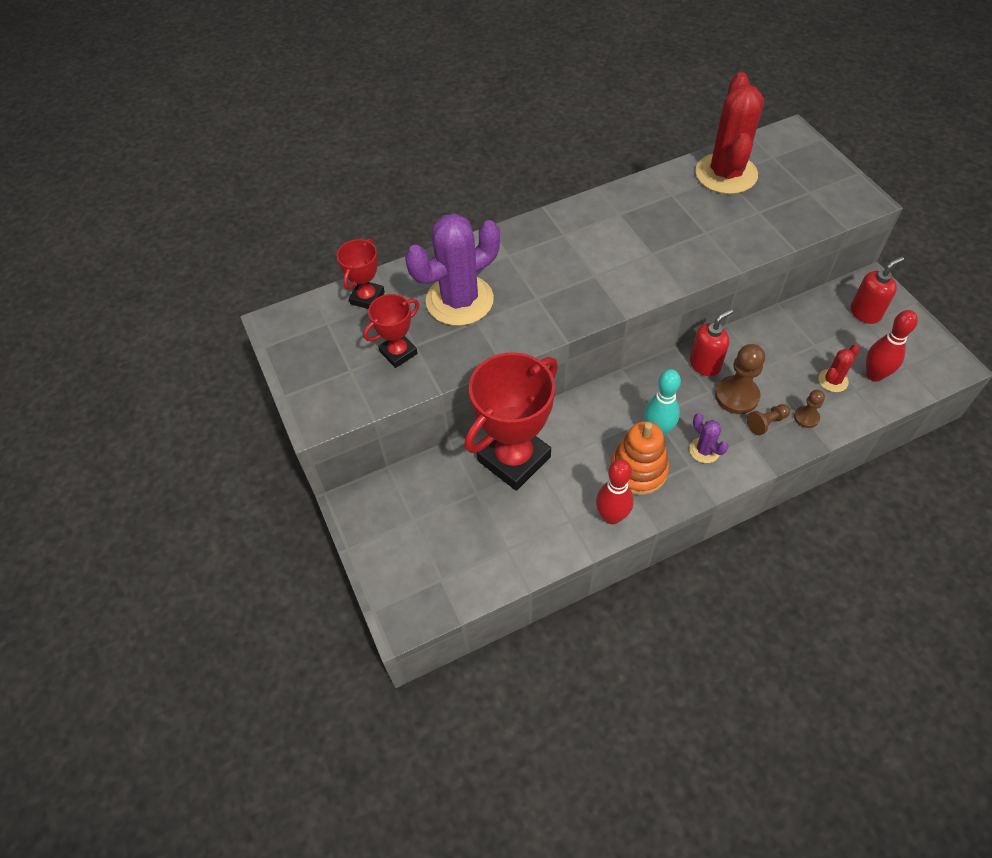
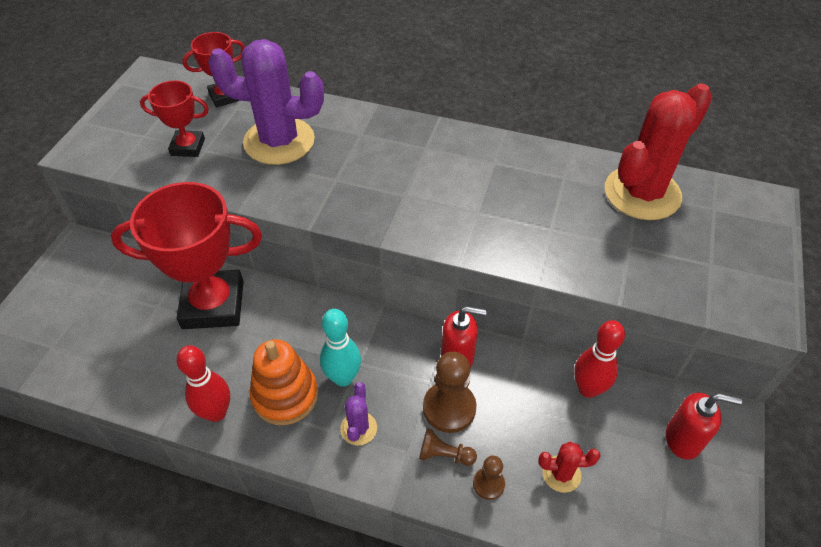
camera: 40 degrees right, 5 degrees down
(874, 375) = (614, 506): red bowling pin -> red bowling pin (588, 389)

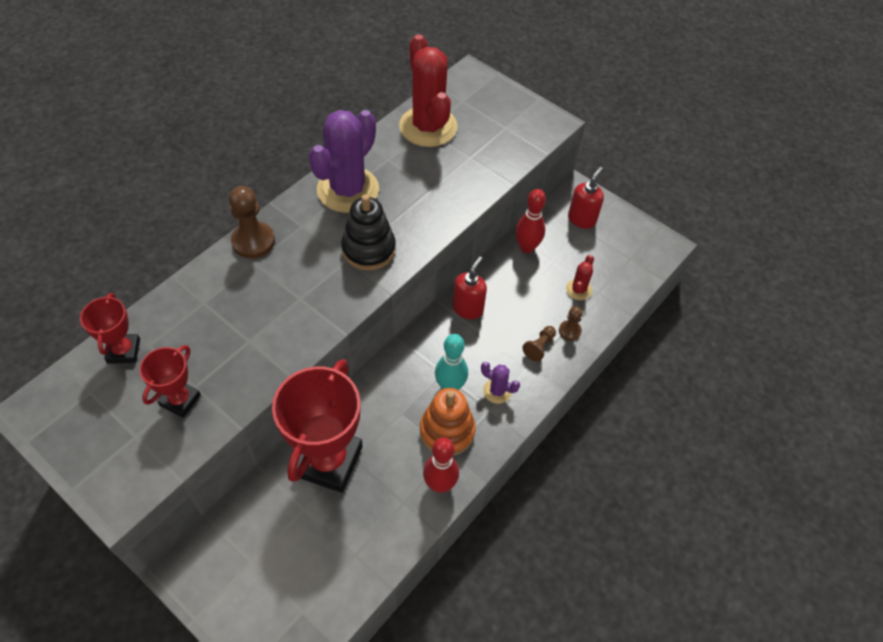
camera: 70 degrees left, 5 degrees up
(279, 141) = (223, 324): purple cactus -> purple cactus (348, 190)
(428, 207) = (369, 249): none -> black stacking toy
(449, 408) = (505, 330): brown pawn -> brown pawn (253, 241)

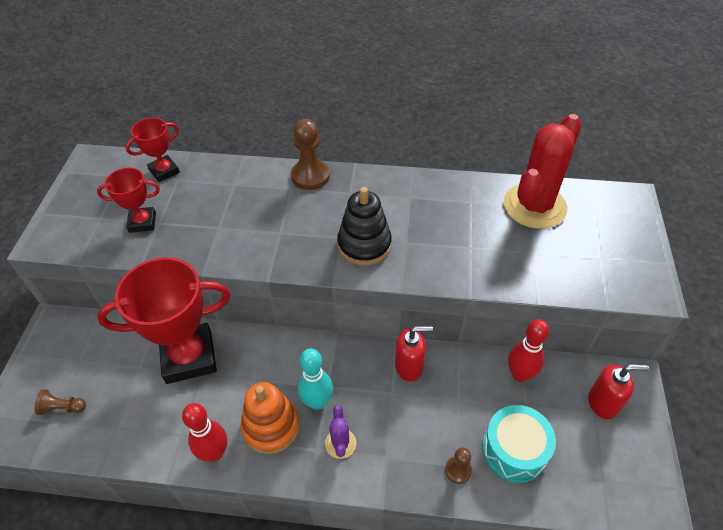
camera: 60 degrees right, 5 degrees down
(348, 190) = (412, 197): purple cactus -> none
(539, 347) = (417, 452): brown pawn -> brown pawn (62, 408)
(578, 289) = (514, 450): red cactus -> turquoise drum

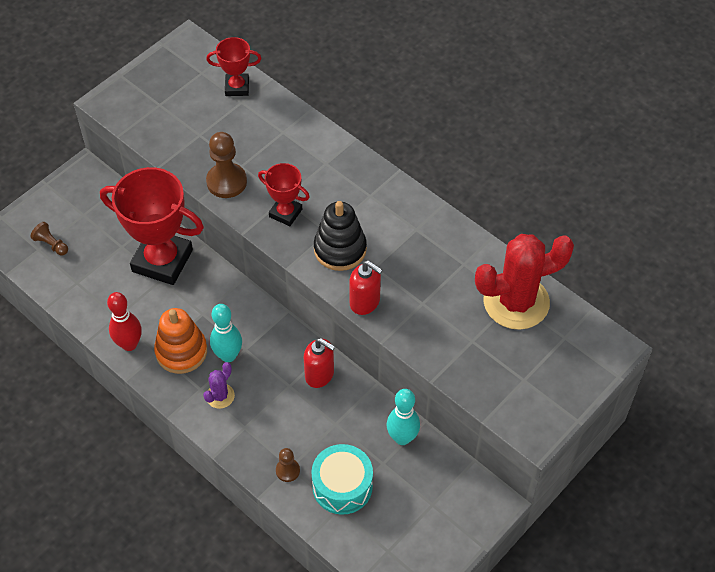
camera: 35 degrees right, 5 degrees up
(142, 222) = (187, 127): red trophy -> red trophy (285, 213)
(310, 176) = (350, 160): brown pawn -> brown pawn (226, 182)
(520, 374) = (402, 438): red bowling pin -> turquoise bowling pin
(603, 403) = (447, 502): red soap dispenser -> red soap dispenser (365, 302)

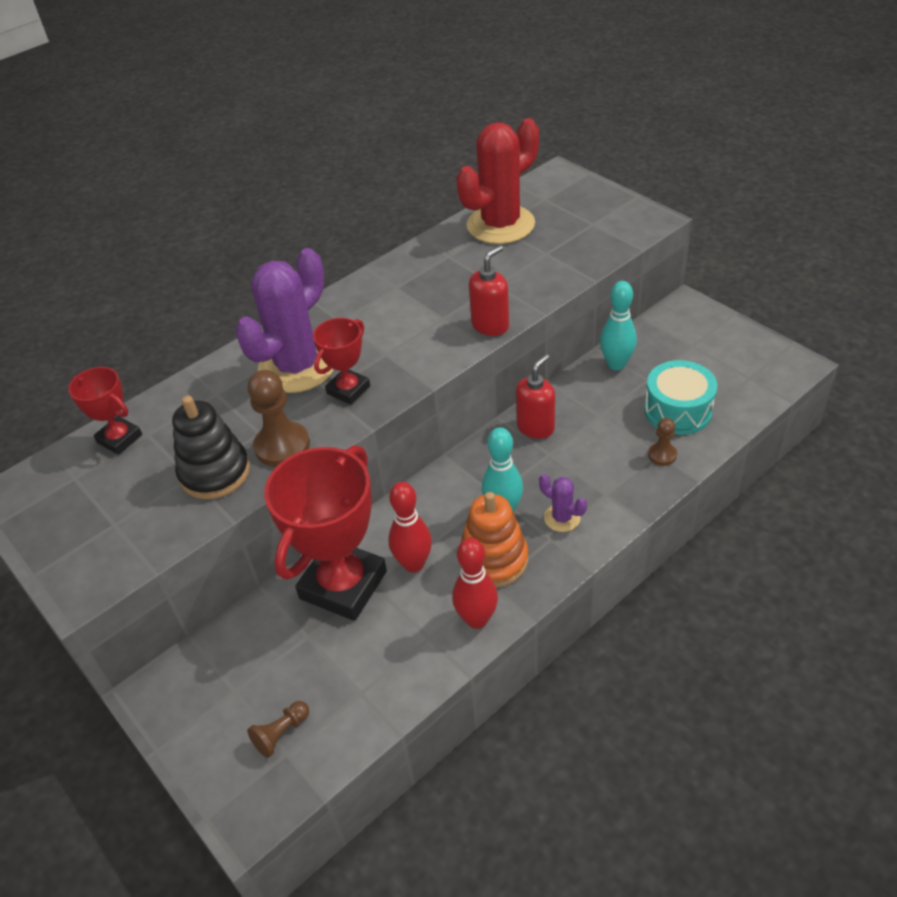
camera: 80 degrees left, 10 degrees down
(179, 301) = (414, 564): none -> red bowling pin
(237, 87) = (119, 439): red trophy -> red trophy turned 60 degrees counterclockwise
(312, 176) = (297, 367): none -> purple cactus
(340, 249) = (413, 344): black stacking toy -> black stacking toy (215, 472)
(516, 302) = (500, 225): red cactus -> red cactus turned 60 degrees clockwise

